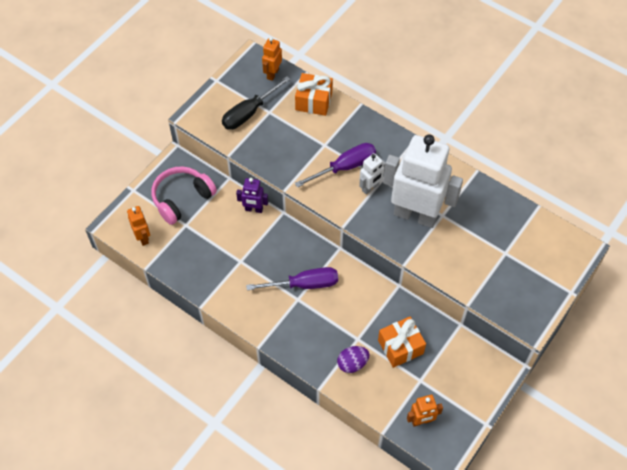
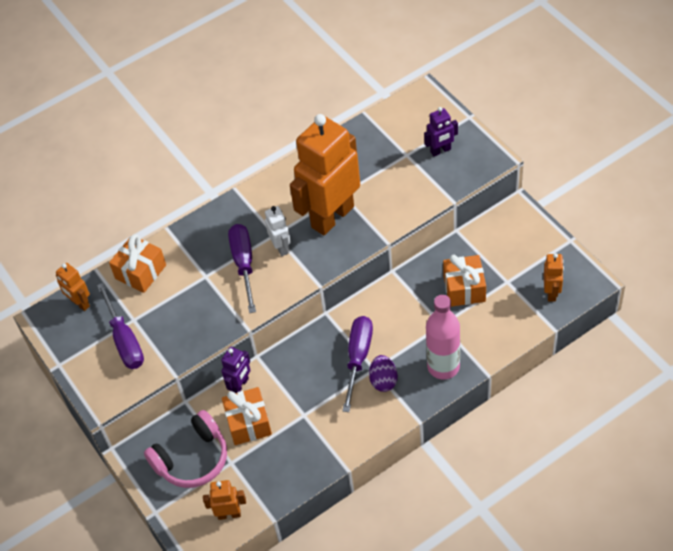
camera: 65 degrees left, 5 degrees down
(182, 198) = (192, 459): pink headphones -> pink headphones turned 105 degrees counterclockwise
(222, 225) = (248, 423): none -> orange gift
(249, 113) = (125, 340): black screwdriver -> purple screwdriver
(316, 351) = (443, 367): none -> pink bottle
(352, 364) = (469, 336): purple egg -> purple egg (383, 380)
(415, 215) = (332, 216): white robot -> orange robot
(521, 279) = (440, 151): none -> purple robot

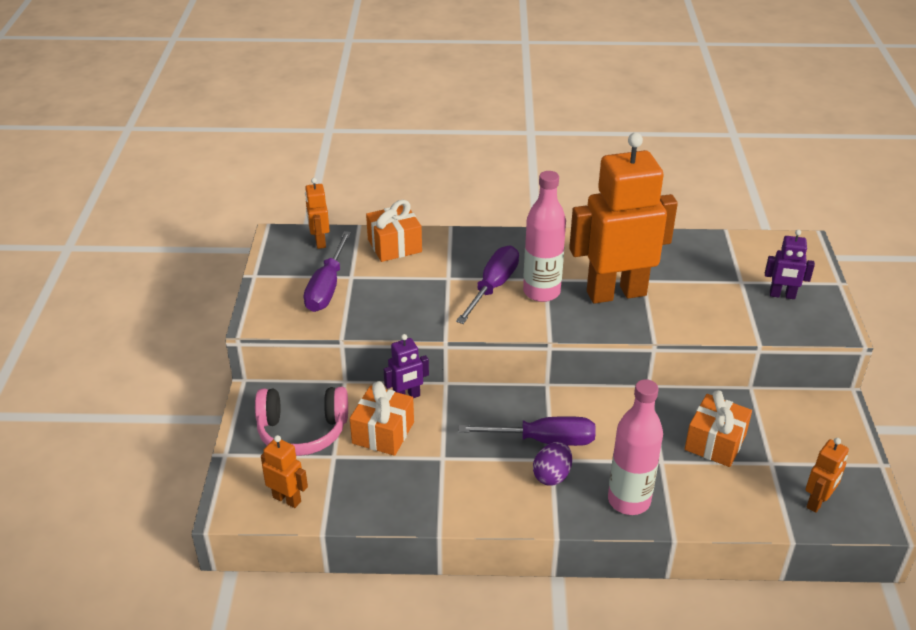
camera: 30 degrees right, 15 degrees down
(281, 247) = (541, 292): white robot -> pink bottle
(358, 358) = (544, 440): purple screwdriver -> purple screwdriver turned 45 degrees clockwise

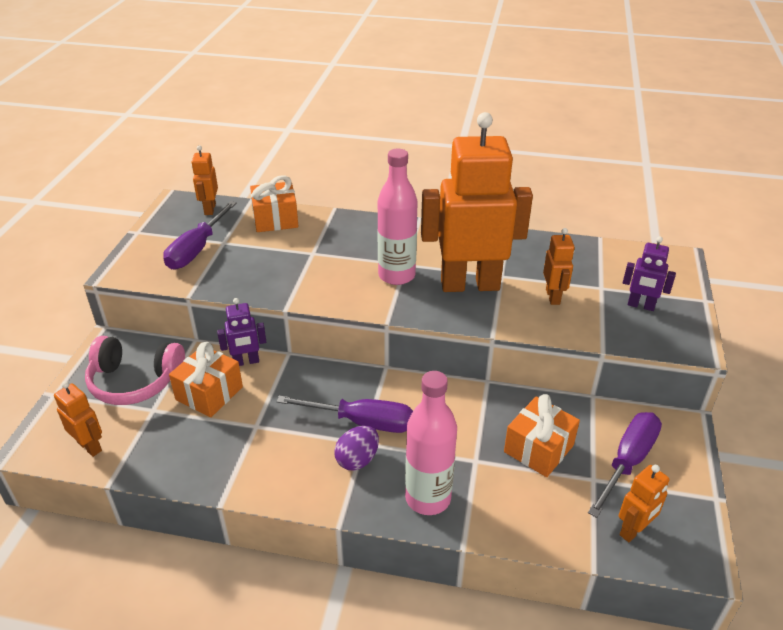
camera: 10 degrees right, 0 degrees up
(493, 287) = (352, 265): purple screwdriver -> purple screwdriver (628, 461)
(699, 296) = (553, 297): none -> orange robot

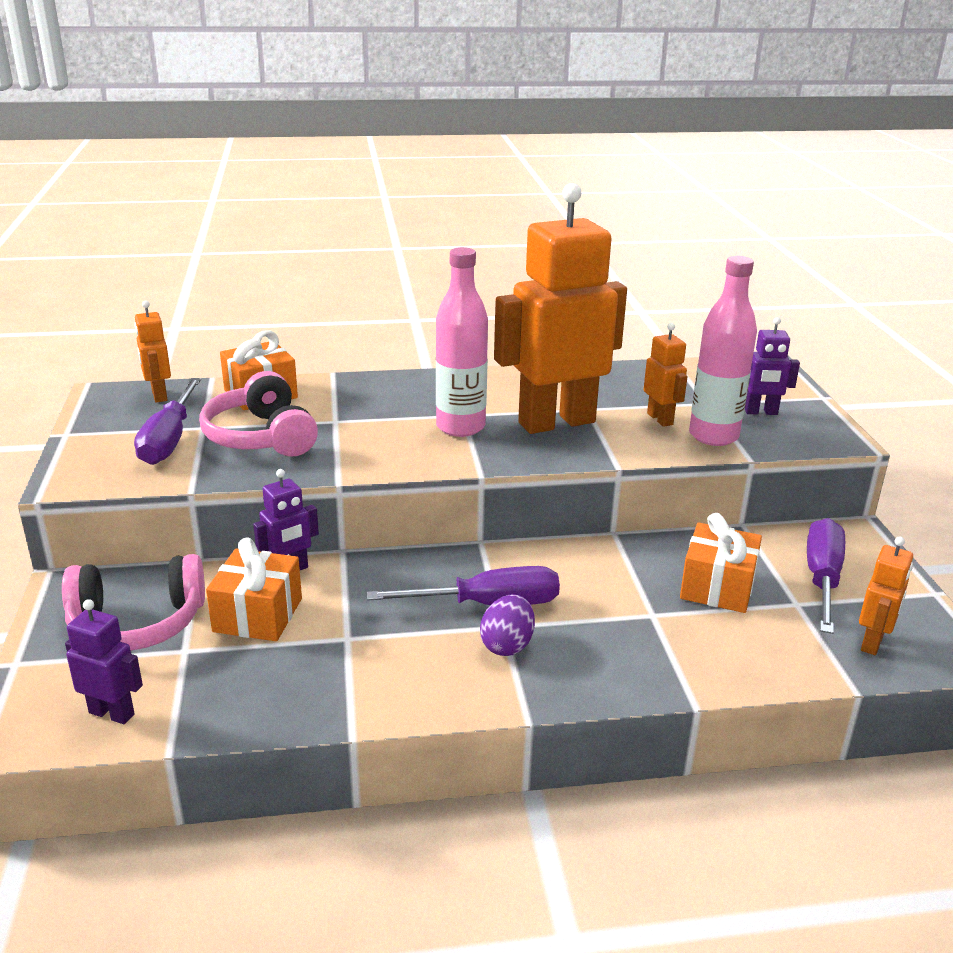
camera: 20 degrees left, 10 degrees down
(90, 446) = (112, 713): orange robot -> purple robot
(256, 258) = (261, 437): none -> pink headphones
(428, 498) = (621, 665): pink bottle -> pink bottle (713, 436)

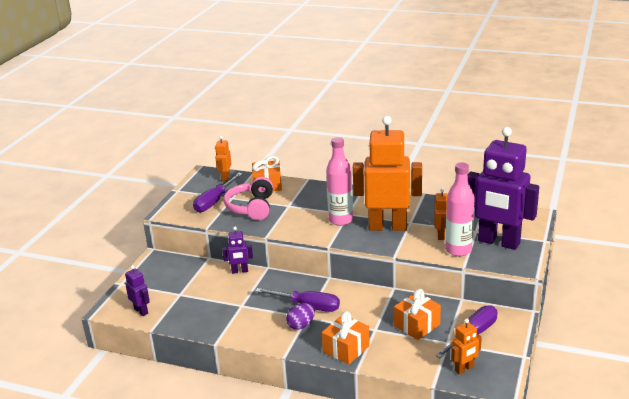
camera: 30 degrees right, 0 degrees up
(137, 623) = (170, 279): pink headphones -> none
(258, 615) = (215, 287): orange gift -> orange gift (346, 349)
(761, 412) = (498, 242): purple robot -> purple robot, size x2.29

